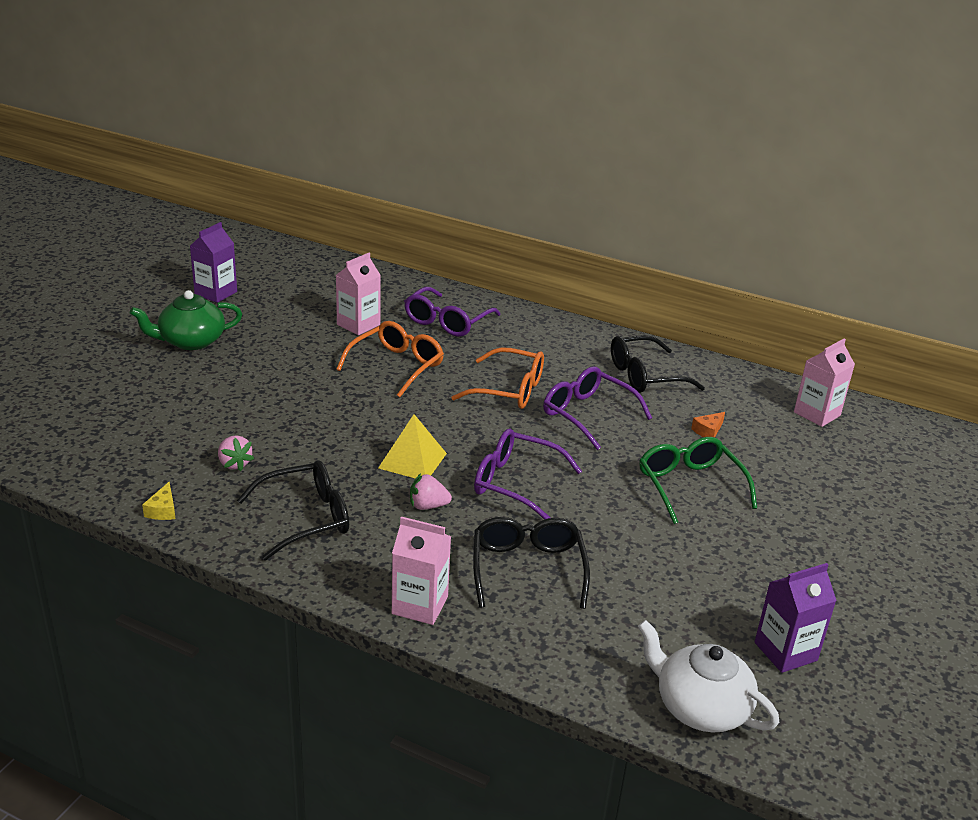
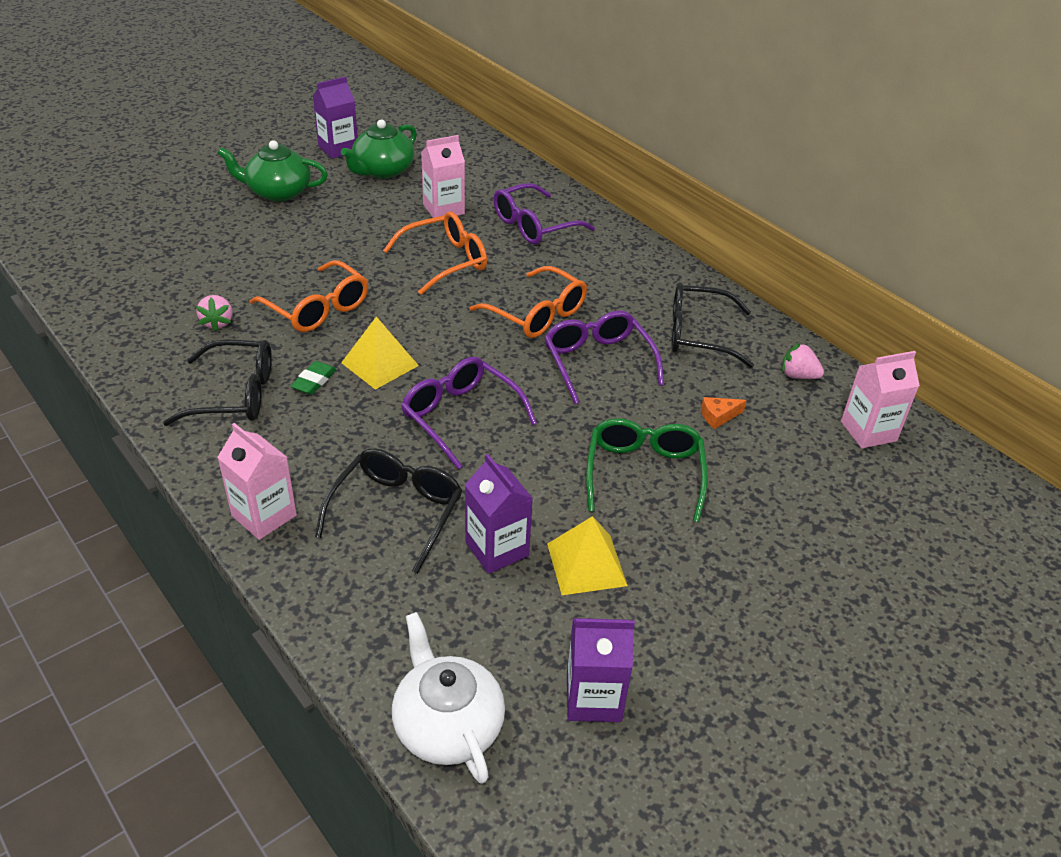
camera: 25 degrees right, 10 degrees up
(163, 510) = (122, 351): yellow cheese -> none
(274, 304) = (382, 171): none -> green teapot
(318, 430) = (318, 309): none -> orange glasses
(367, 489) = (314, 381): none -> green eraser
(428, 506) = (355, 415): pink strawberry -> pink strawberry (798, 375)
(629, 572) = (497, 549): none -> purple carton
(703, 562) = (586, 564): none -> yellow pyramid

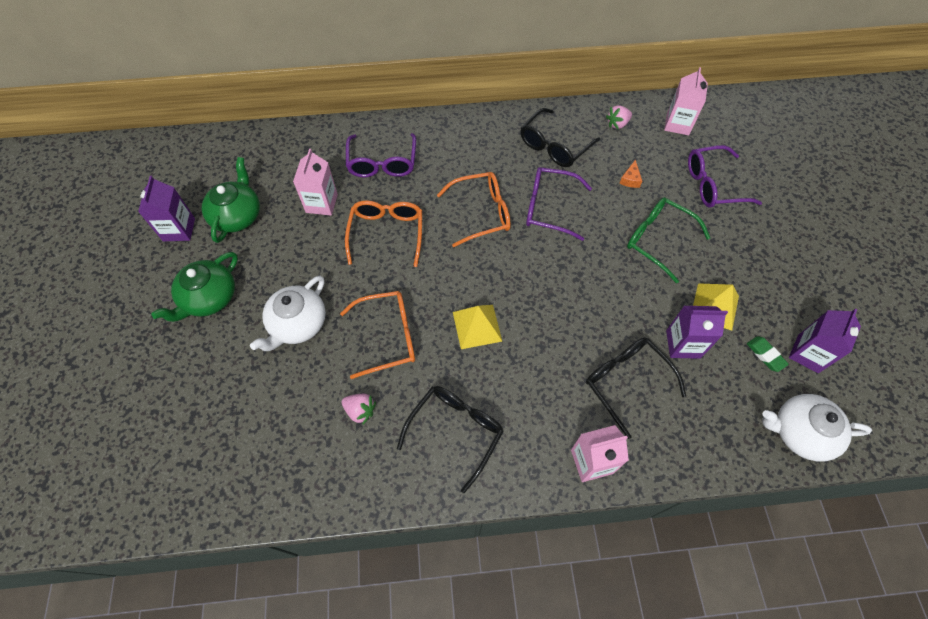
camera: 55 degrees left, 20 degrees up
(288, 249) = (297, 324): none -> white teapot
(314, 381) = (471, 374): green eraser -> green eraser (765, 355)
(382, 171) = (237, 215): green teapot -> green teapot turned 150 degrees counterclockwise
(460, 416) = (557, 305): purple glasses -> purple glasses (712, 185)

